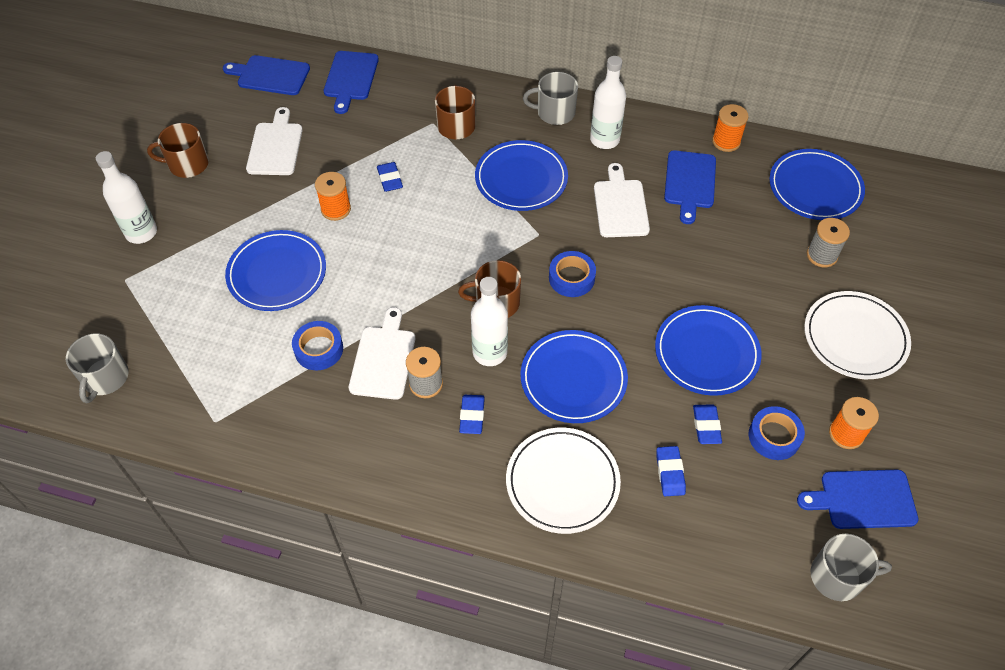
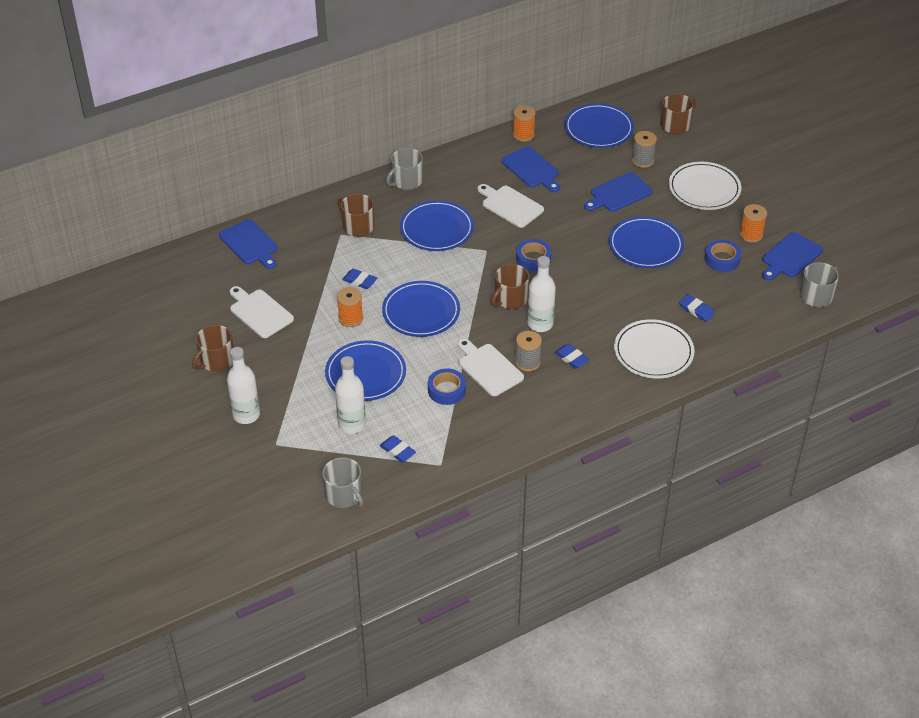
camera: 45 degrees left, 10 degrees down
(270, 75) = (192, 276): blue cutting board -> blue cutting board (618, 193)
(573, 379) = (598, 304): blue plate -> blue plate (421, 312)
(604, 140) = (455, 177): white bottle -> white bottle (352, 424)
(706, 426) = (687, 278): blue eraser -> blue eraser (397, 451)
(910, 241) = (676, 125): none -> brown mug

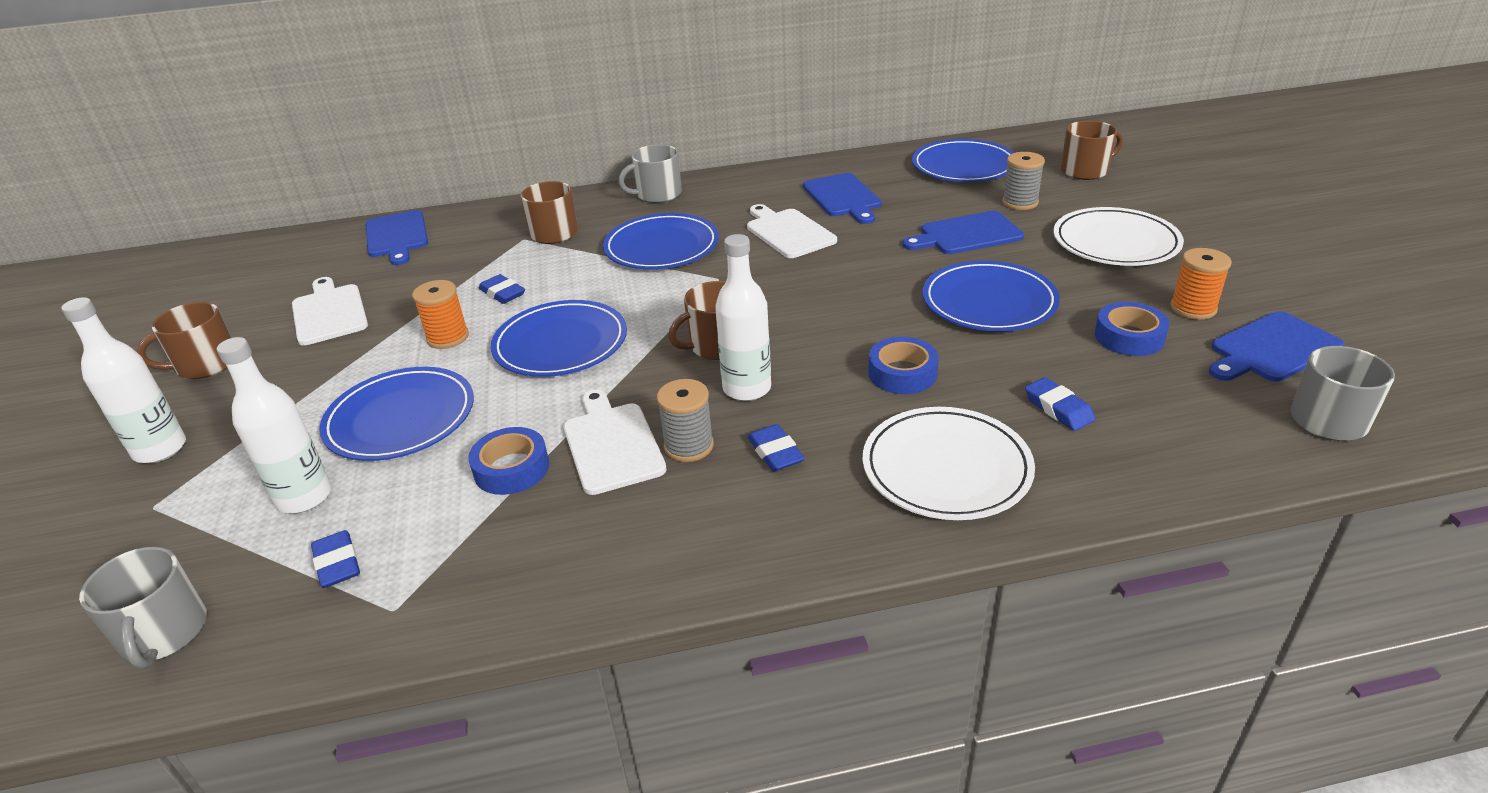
camera: 20 degrees right, 10 degrees down
(523, 135) = (850, 164): orange spool -> none
(533, 259) = (787, 297): blue tape -> blue tape (902, 373)

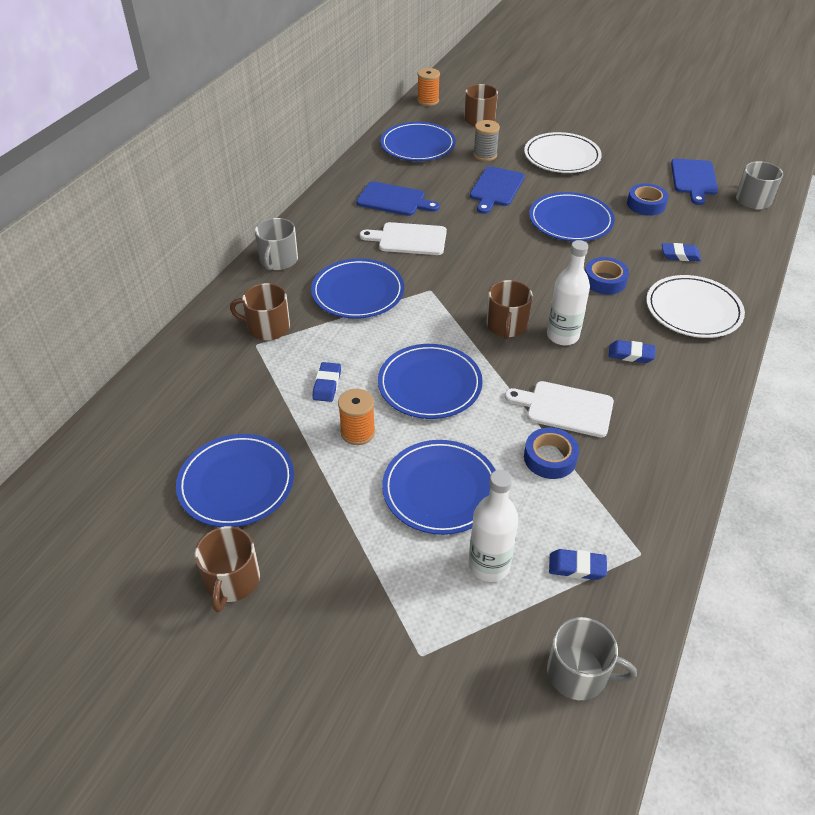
camera: 55 degrees left, 10 degrees up
(160, 449) = (342, 636): white bottle -> none
(329, 312) = (236, 483): white cutting board -> blue plate
(397, 236) = (150, 406): blue cutting board -> none
(502, 293) = (327, 384): blue eraser -> blue eraser turned 75 degrees counterclockwise
(689, 446) = (595, 381): grey spool -> none
(1193, 308) = (642, 175): orange spool -> orange spool (428, 101)

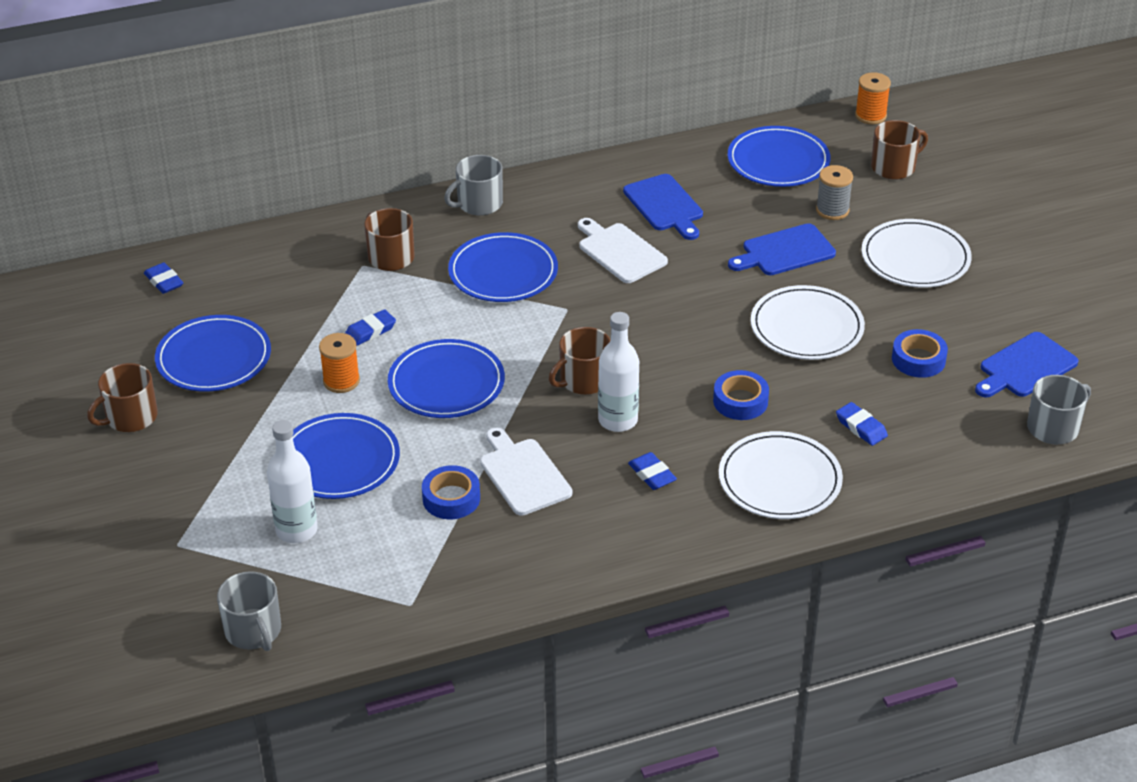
camera: 45 degrees right, 5 degrees down
(570, 220) = (806, 327): blue plate -> white plate
(577, 567) = (352, 577): blue eraser -> blue eraser (164, 281)

